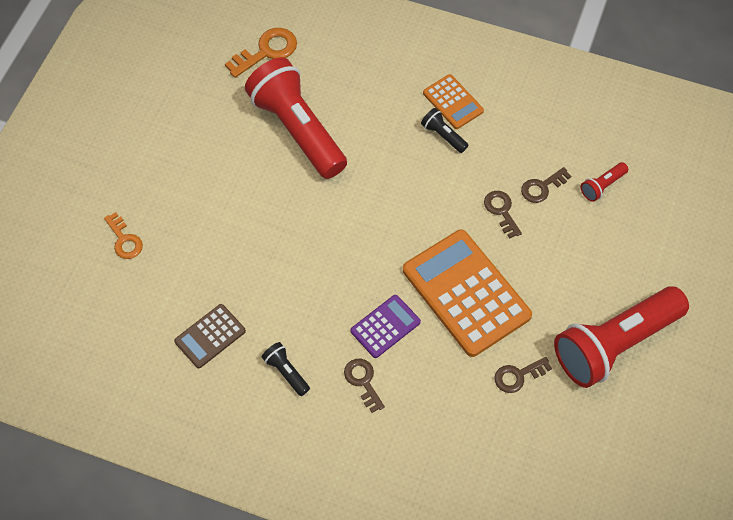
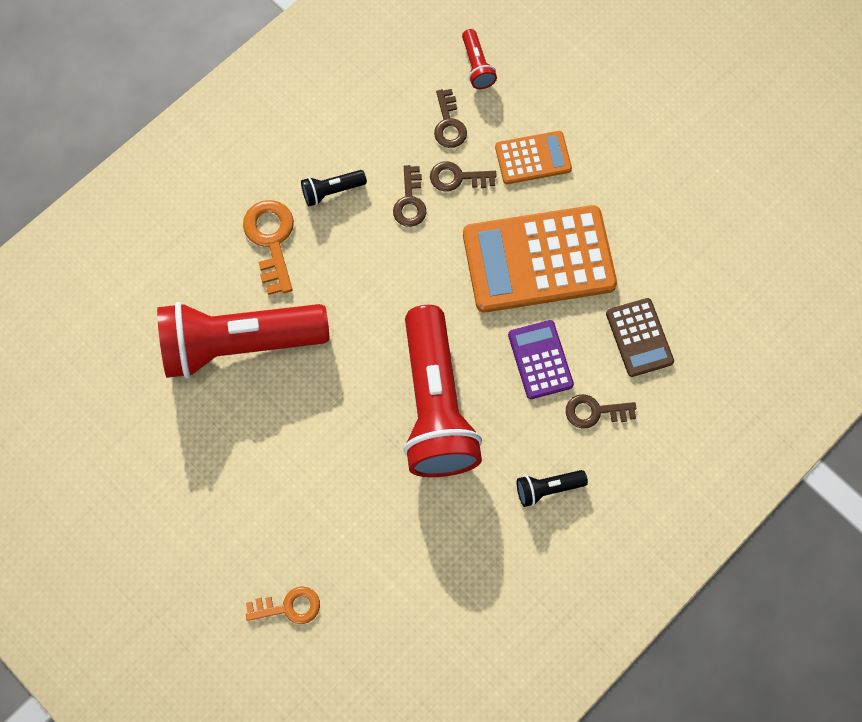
camera: 65 degrees left, 10 degrees up
(210, 336) = (465, 555): brown calculator -> brown calculator (639, 337)
(267, 51) = (107, 332): orange key -> orange key (271, 240)
(453, 102) = (293, 161): orange calculator -> orange calculator (533, 158)
(518, 376) = (656, 254): brown key -> brown key (410, 202)
(615, 344) = (662, 146): red flashlight -> red flashlight (435, 405)

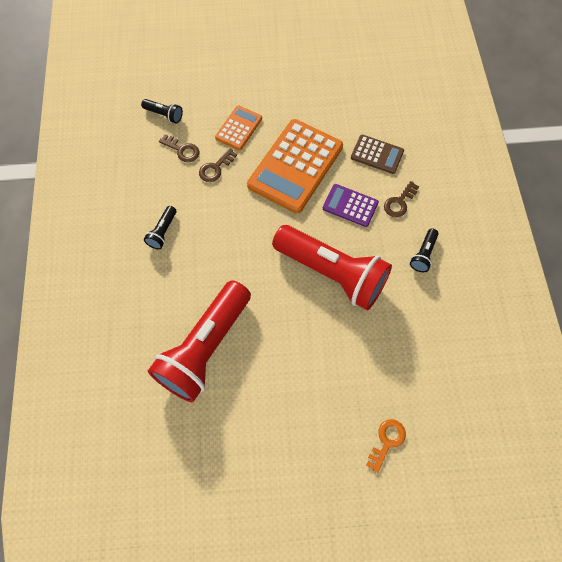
camera: 50 degrees left, 5 degrees down
(271, 240) = (160, 284): orange key -> none
(410, 202) = (207, 199): brown key -> none
(477, 66) = (164, 115): red flashlight -> black flashlight

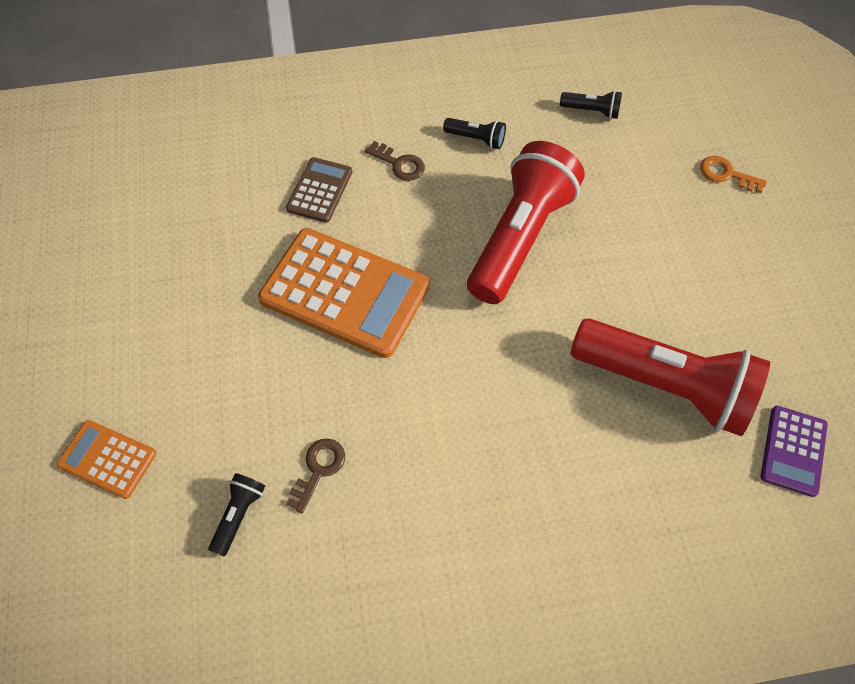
camera: 95 degrees left, 5 degrees down
(163, 232) = (485, 476): black flashlight -> black flashlight (591, 111)
(215, 168) = (354, 409): brown key -> none
(239, 128) = (271, 382): orange calculator -> orange calculator (107, 459)
(350, 205) = (410, 220): purple calculator -> purple calculator (793, 451)

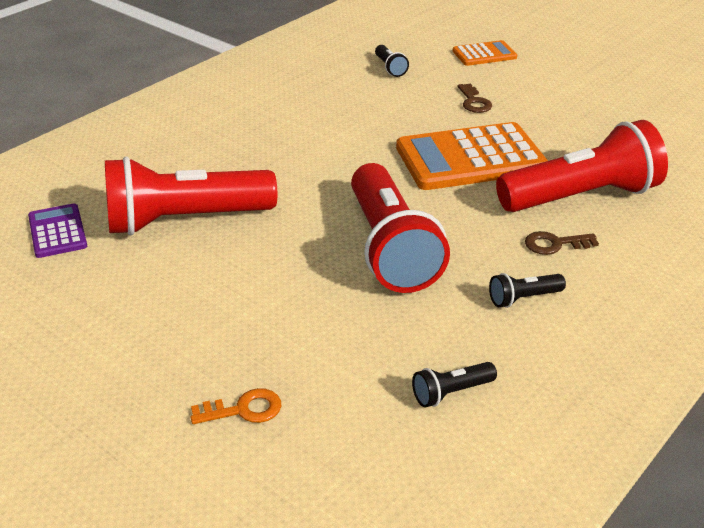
camera: 140 degrees right, 25 degrees down
(318, 469) = (372, 95): brown key -> brown key (474, 102)
(320, 190) = (581, 197): brown calculator -> red flashlight

